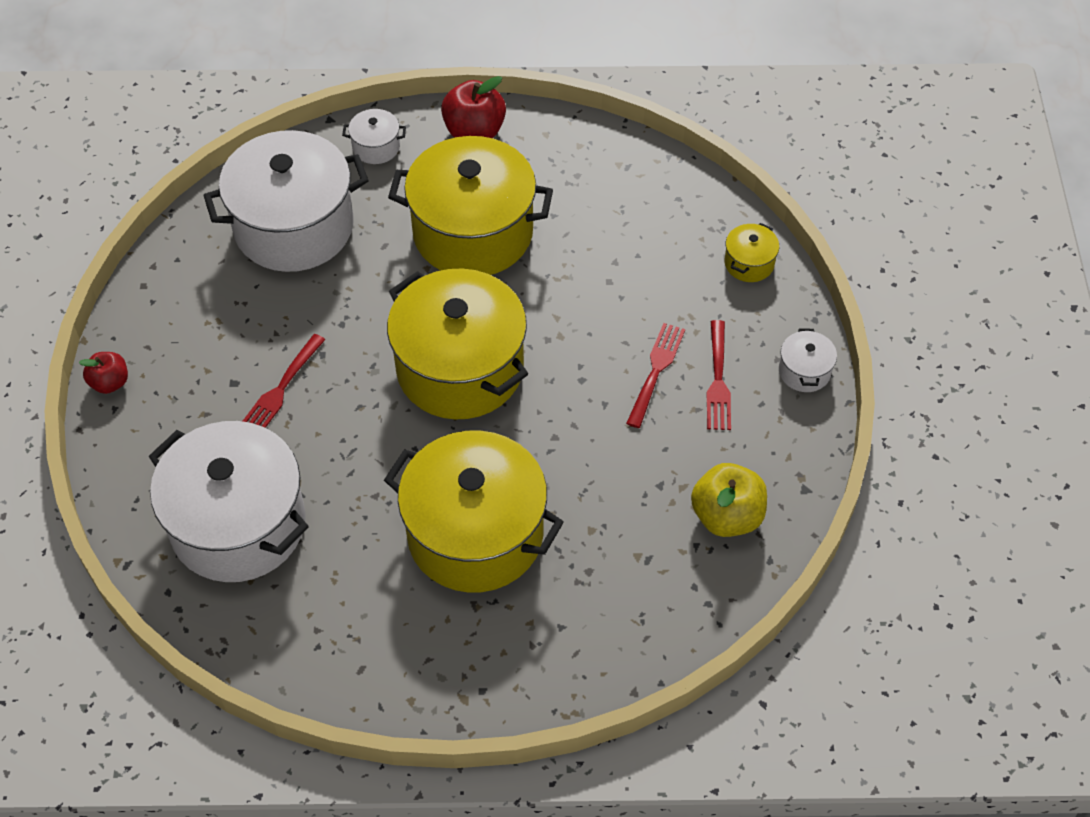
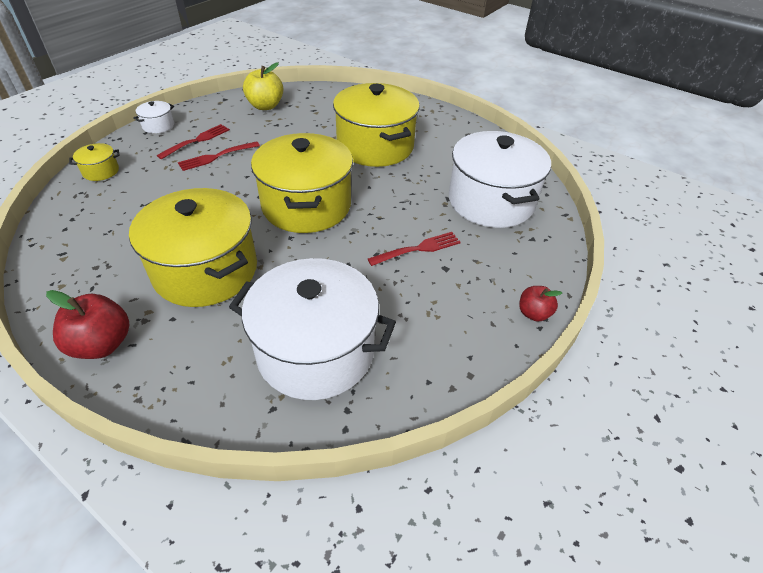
camera: 145 degrees left, 10 degrees down
(376, 147) = (183, 382): white pot -> none

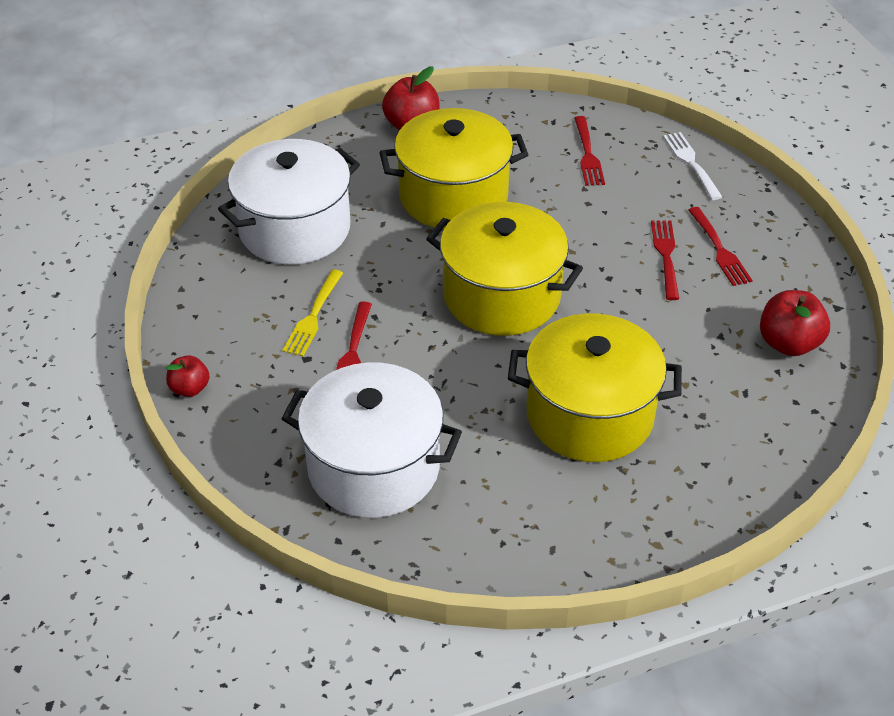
camera: 125 degrees right, 0 degrees up
(101, 171) = (692, 164): yellow pot -> white fork
(107, 220) = (587, 154): none -> red fork
(158, 126) = (783, 226): white pot -> none
(265, 106) = (788, 343): yellow apple -> red apple
(404, 285) = (313, 315): none -> yellow fork

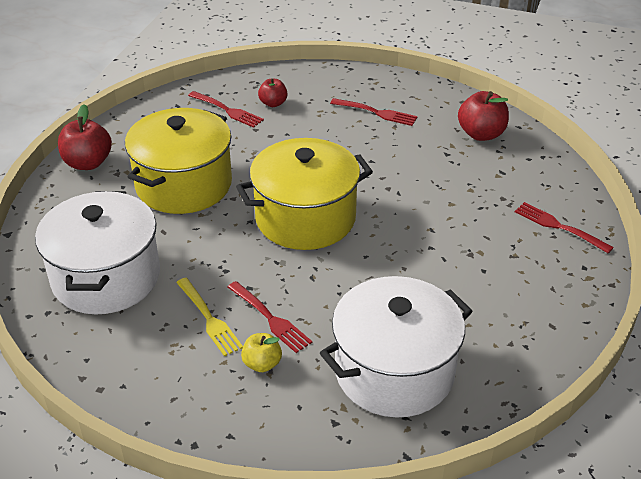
camera: 50 degrees left, 5 degrees down
(190, 388) = (198, 434): red apple -> red apple (273, 103)
(297, 379) = (262, 364): none -> yellow apple
(589, 415) = (454, 242): yellow pot -> none
(666, 256) = (357, 134): red fork -> red fork (560, 227)
(692, 164) = (292, 80): white fork -> none

